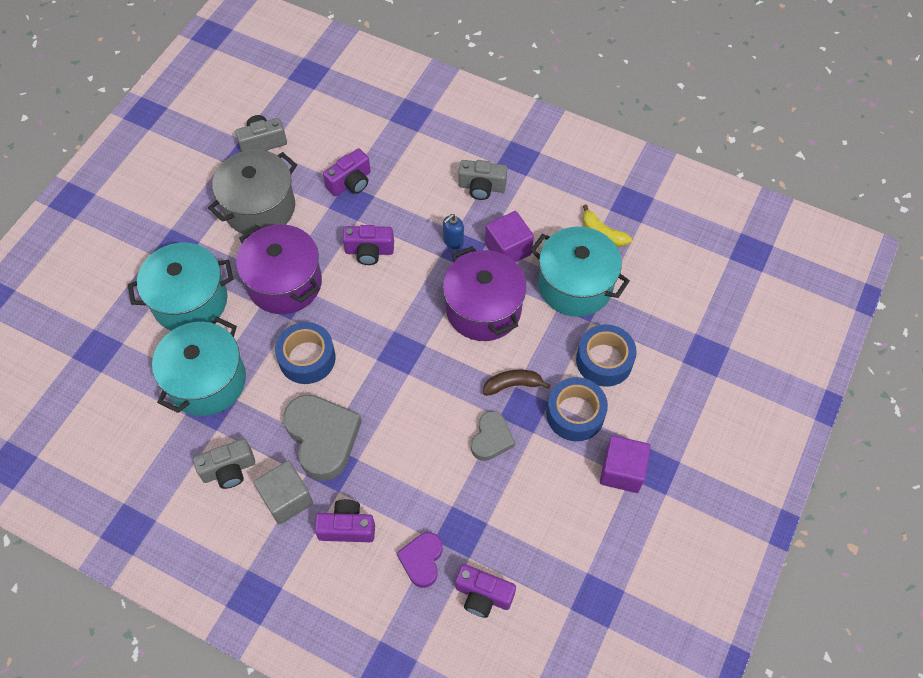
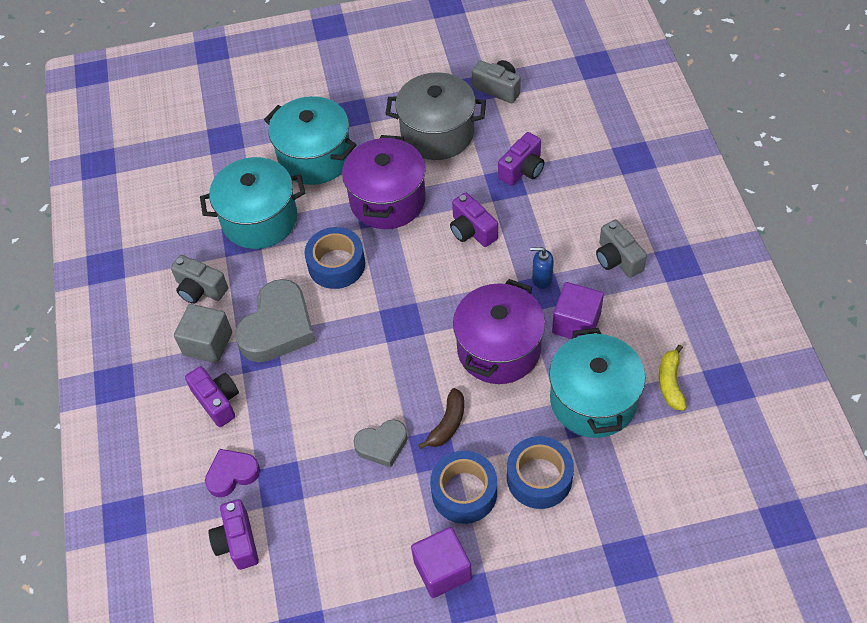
camera: 55 degrees right, 5 degrees down
(350, 182) = (522, 169): purple camera -> purple camera turned 60 degrees counterclockwise
(513, 385) = (447, 424): brown banana -> brown banana turned 75 degrees clockwise

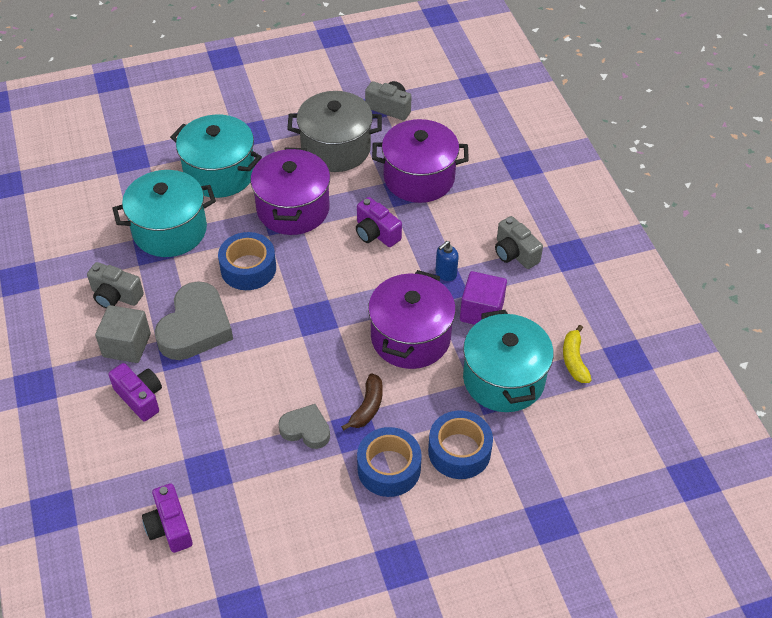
camera: 10 degrees left, 5 degrees down
(232, 474) = (160, 464): purple heart -> none
(382, 445) = (306, 429): grey heart -> grey heart turned 135 degrees counterclockwise
(442, 570) = (374, 540): purple cube -> none
(522, 169) = (419, 178): purple camera -> purple pot
(541, 279) = (445, 273): blue soap dispenser -> blue soap dispenser turned 45 degrees counterclockwise

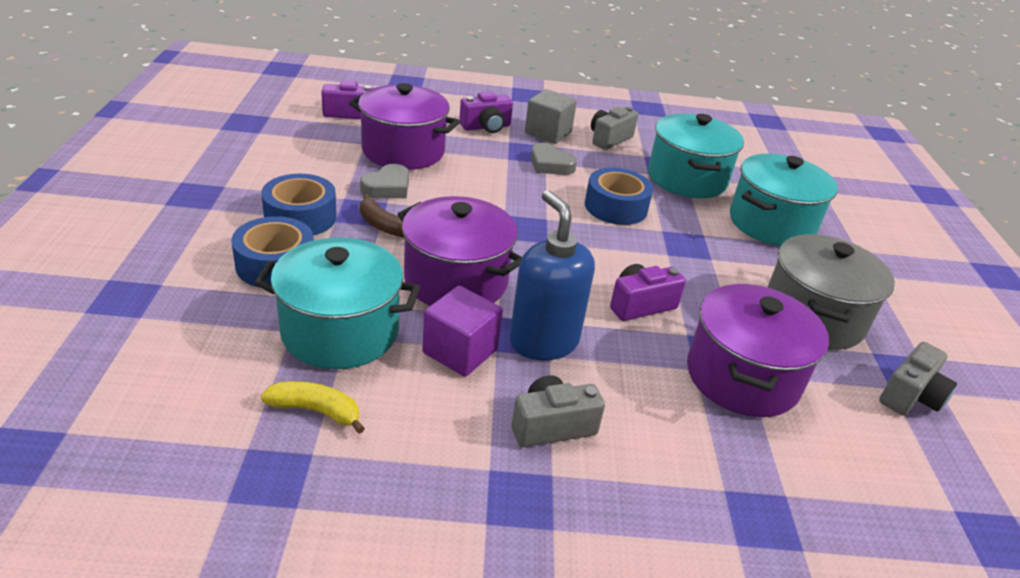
camera: 105 degrees right, 15 degrees down
(195, 327) = (550, 164): grey heart -> grey heart, size x0.57
(293, 209) = (701, 256): purple pot -> purple pot (403, 151)
(445, 273) = (543, 341): blue soap dispenser -> blue soap dispenser, size x2.11

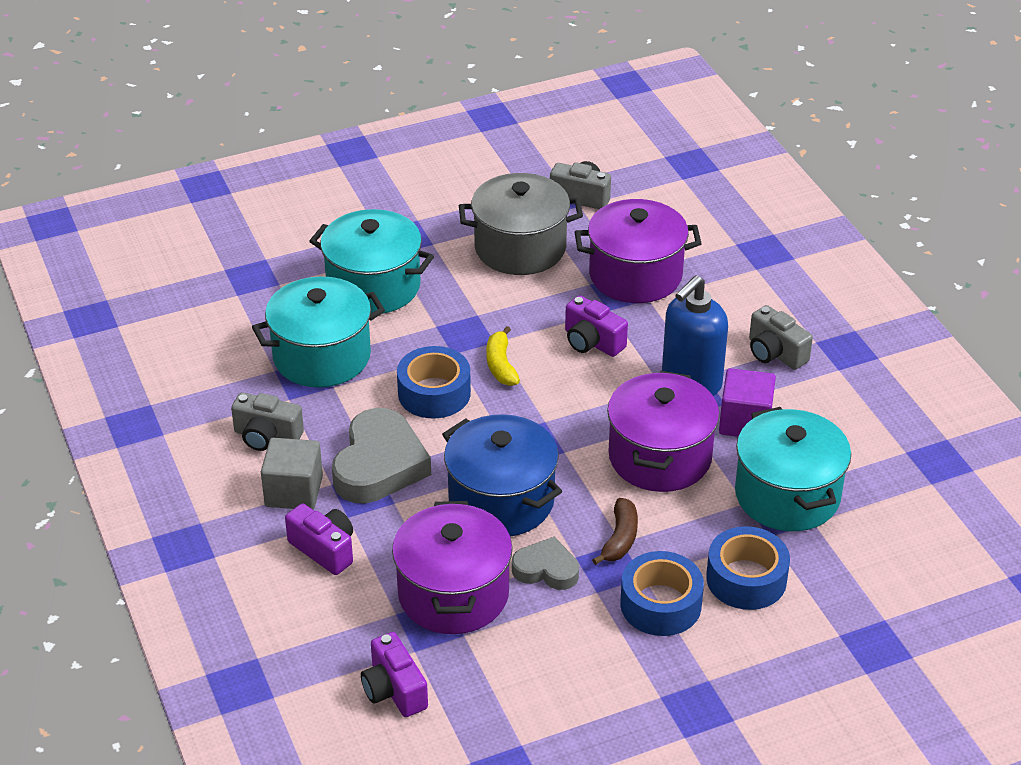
camera: 110 degrees left, 5 degrees up
(316, 411) = (872, 467): yellow banana -> yellow banana (501, 365)
(473, 194) = (501, 500): none -> blue pot
(550, 164) = (379, 465): grey heart -> grey heart, size x1.75

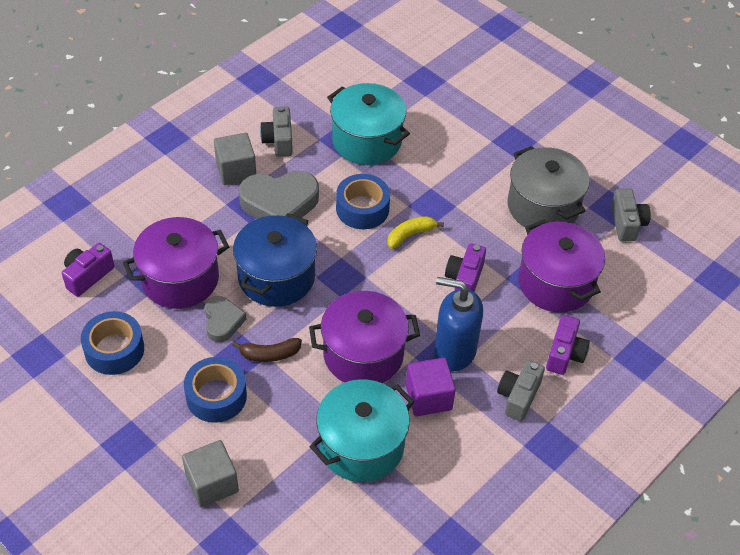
camera: 65 degrees right, 10 degrees up
(324, 549) = (192, 202): purple camera -> purple camera (565, 354)
(373, 286) = (452, 142): turquoise pot -> none
(746, 579) = (262, 441): blue tape -> blue tape (114, 350)
(787, 640) = (212, 483): none -> grey cube

